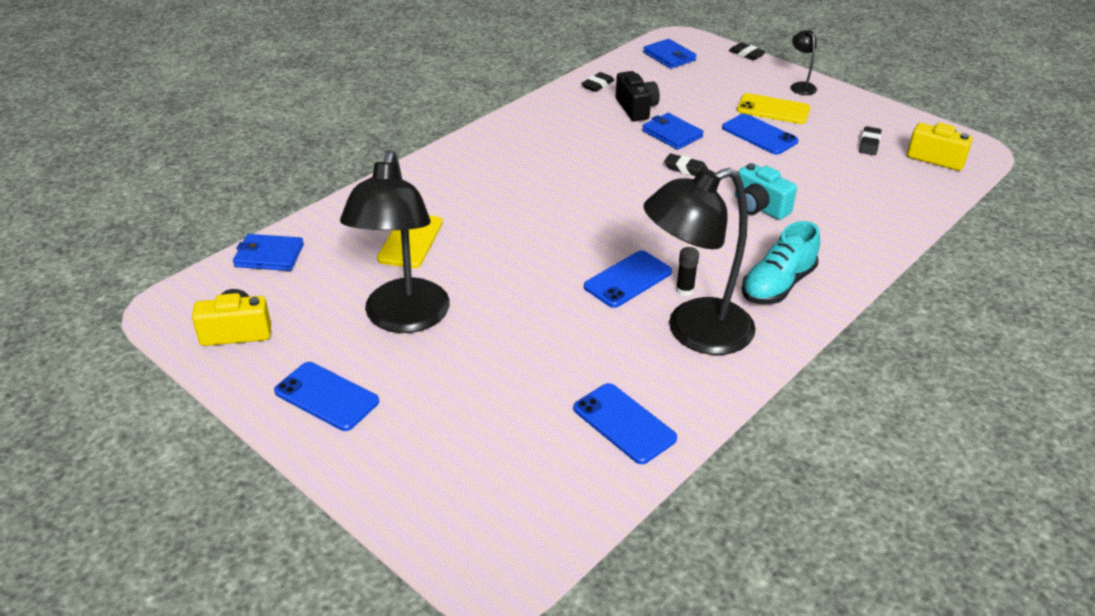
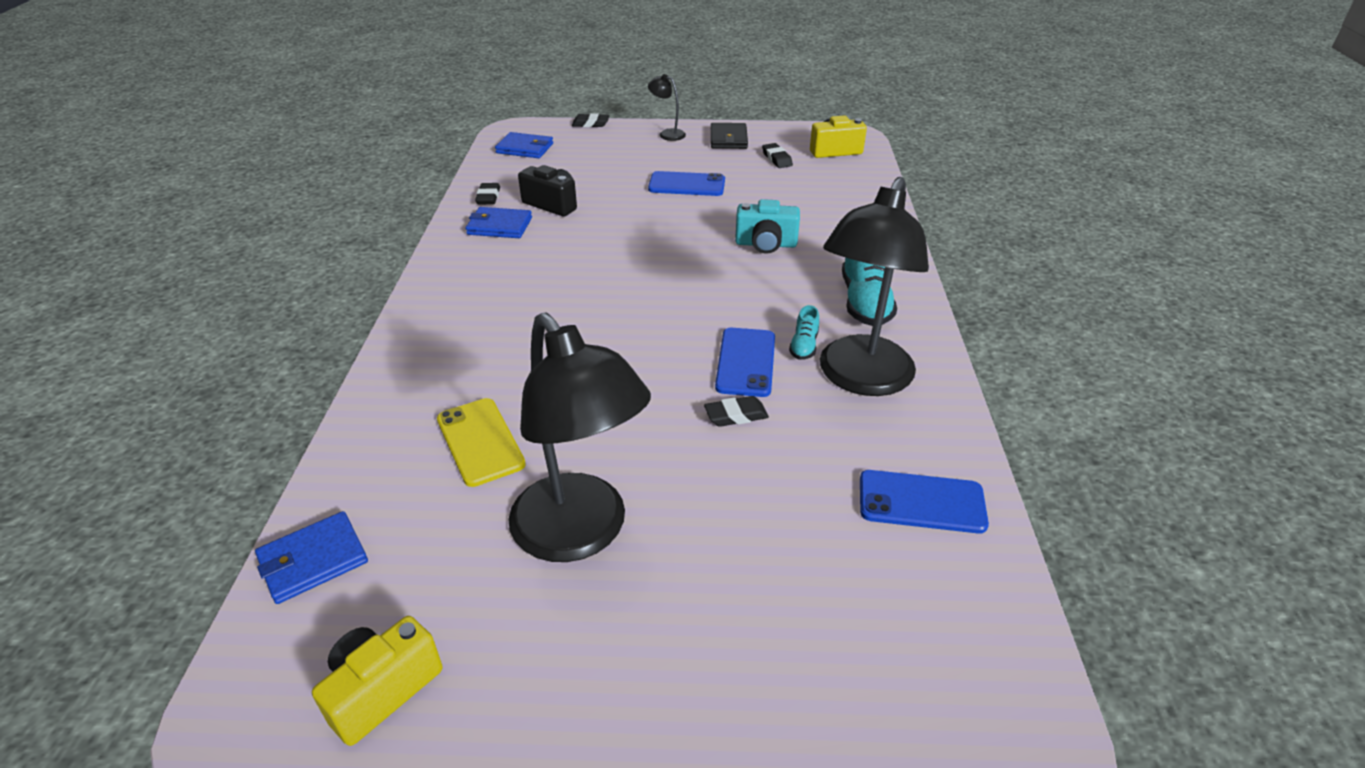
camera: 40 degrees left, 0 degrees up
(326, 396) = (605, 690): blue phone -> none
(672, 134) = (613, 213): blue wallet -> blue wallet (499, 226)
(684, 290) = (804, 346): black glue stick -> turquoise shoe
(686, 169) = (665, 239): black eraser -> black eraser (736, 415)
(773, 109) = (670, 160): yellow phone -> none
(849, 110) = (728, 139): none -> black wallet

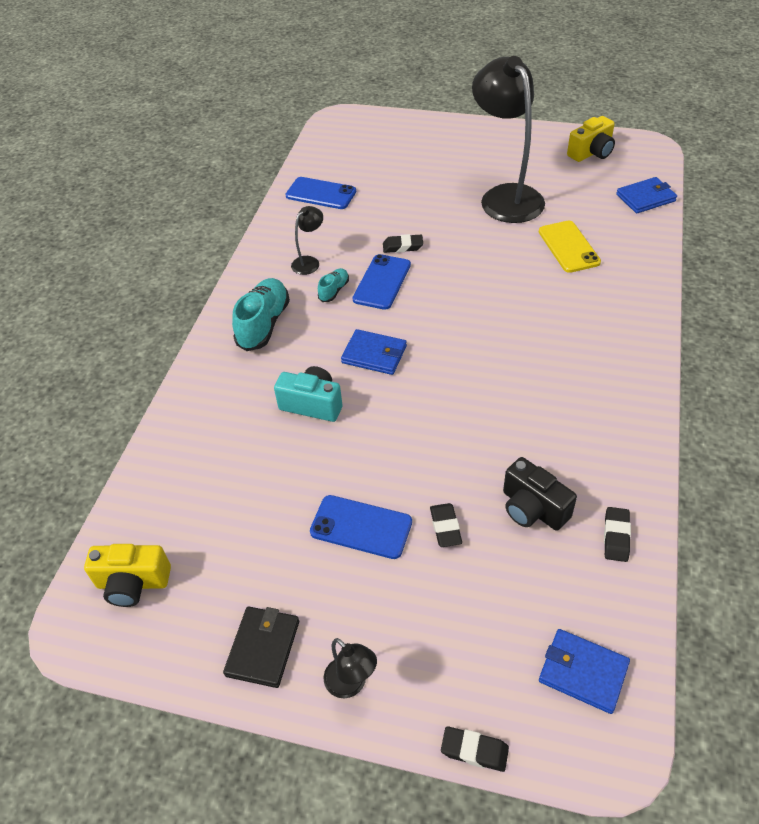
camera: 165 degrees left, 10 degrees up
(499, 226) = (592, 473): blue wallet -> blue wallet (374, 354)
(776, 159) = (221, 573): black eraser -> black eraser (445, 527)
(860, 379) = (309, 262): black lamp -> black lamp, size x0.42

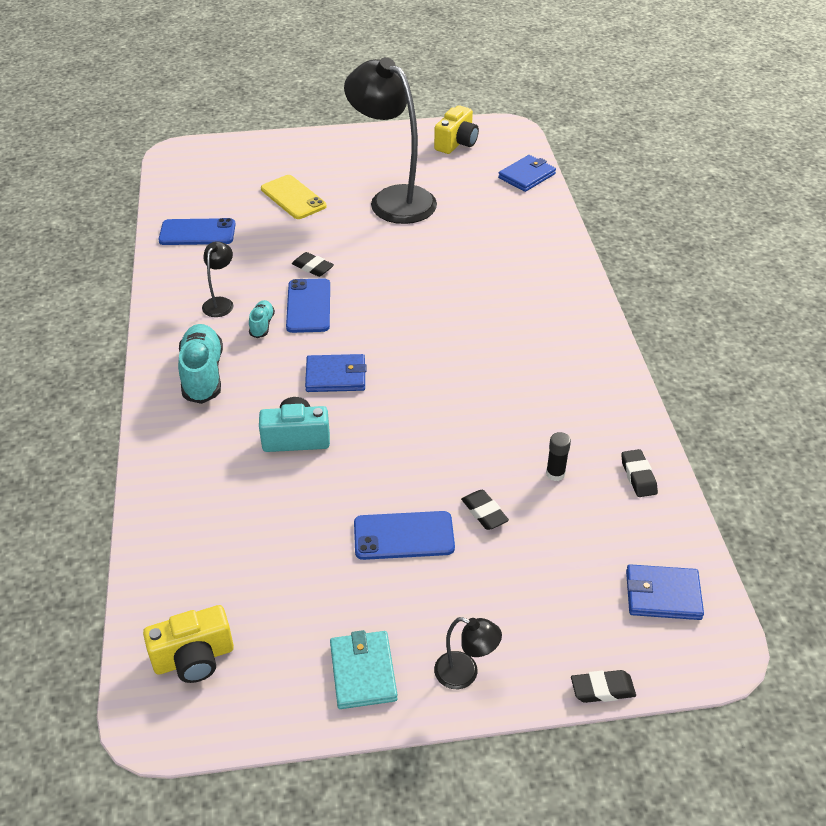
camera: 25 degrees left, 5 degrees down
(263, 648) = (363, 672): black wallet -> turquoise wallet
(403, 246) = (312, 267): black eraser -> black eraser turned 60 degrees clockwise
(532, 508) = (555, 474): black camera -> black glue stick
(568, 247) = (476, 235): yellow phone -> yellow phone (293, 198)

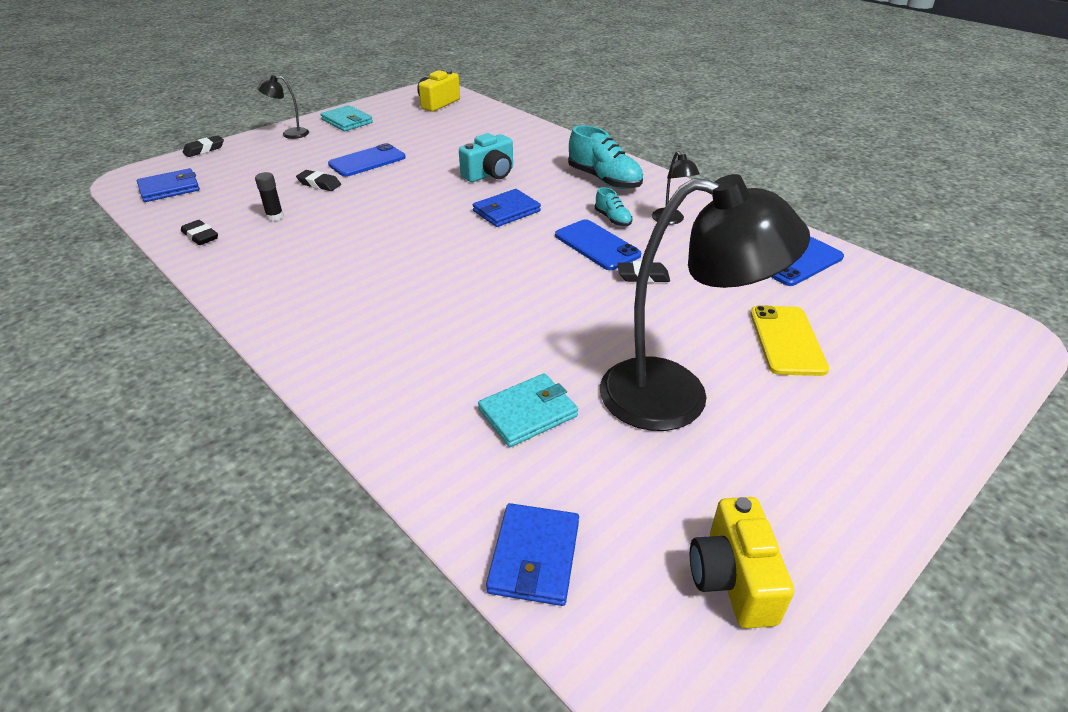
camera: 145 degrees right, 5 degrees down
(293, 198) = (787, 340): yellow phone -> yellow phone turned 75 degrees clockwise
(478, 223) = (528, 413): none -> turquoise wallet

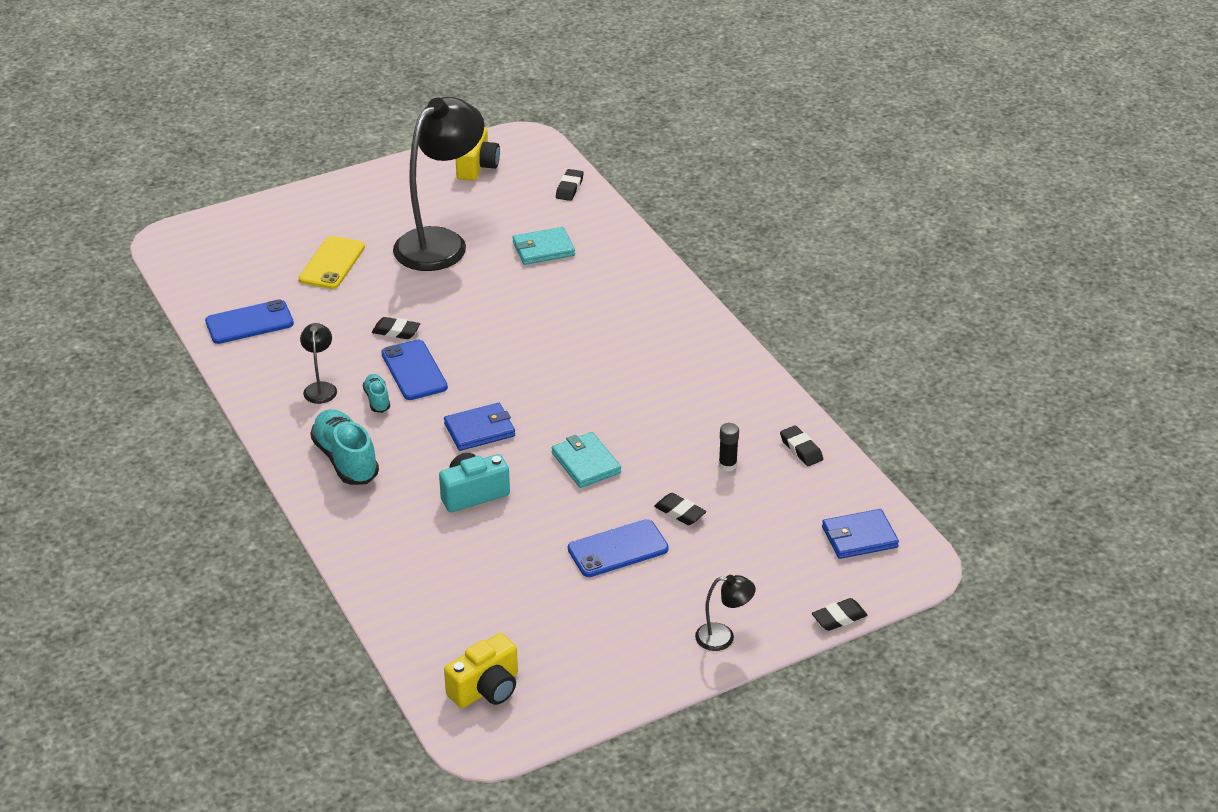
camera: 165 degrees left, 0 degrees up
(347, 121) = (637, 659): turquoise wallet -> turquoise wallet (586, 463)
(534, 557) = (569, 188): blue wallet -> black eraser
(677, 396) = (441, 242): black lamp -> black lamp turned 105 degrees clockwise

